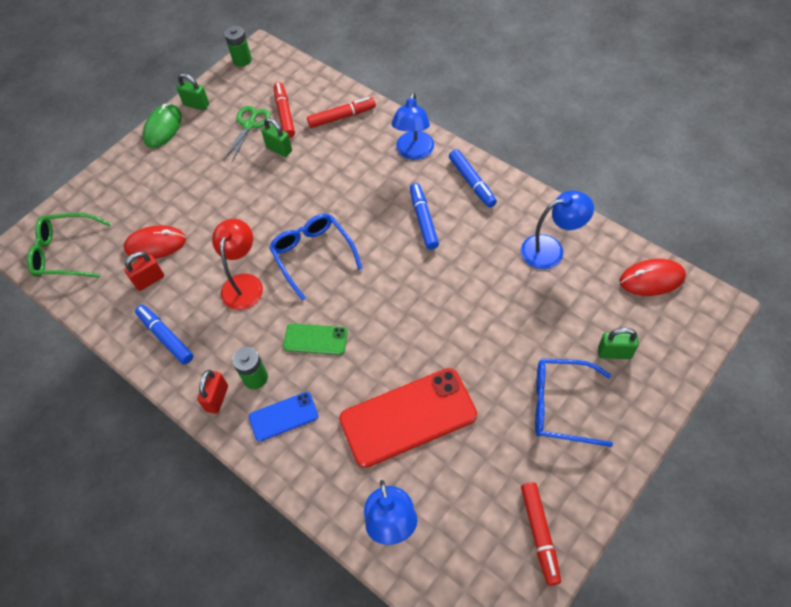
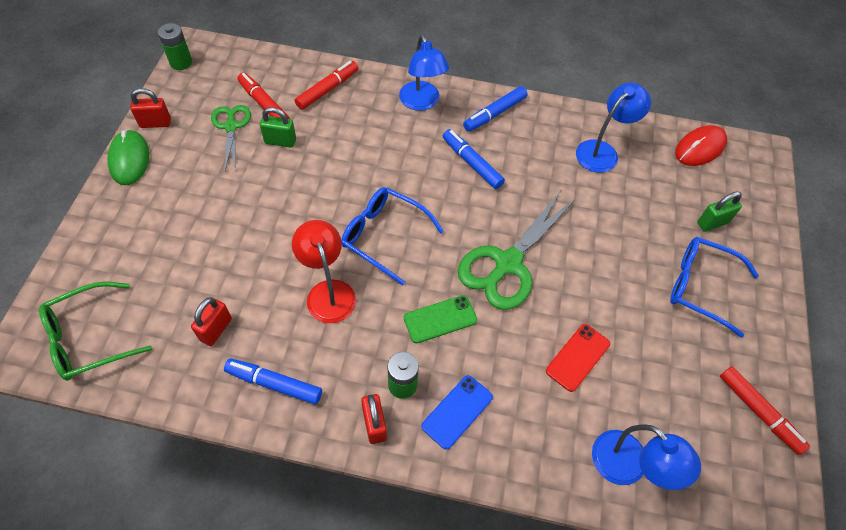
camera: 35 degrees left, 0 degrees up
(155, 244) = (199, 288): red mouse -> none
(196, 105) = (155, 123): green padlock -> red padlock
(399, 316) = (507, 263): none -> green scissors
(408, 417) = (577, 357): red phone -> red phone, size x0.51
(472, 182) = (494, 113): blue marker -> blue marker turned 105 degrees clockwise
(562, 405) = (701, 287): blue glasses -> blue glasses turned 45 degrees clockwise

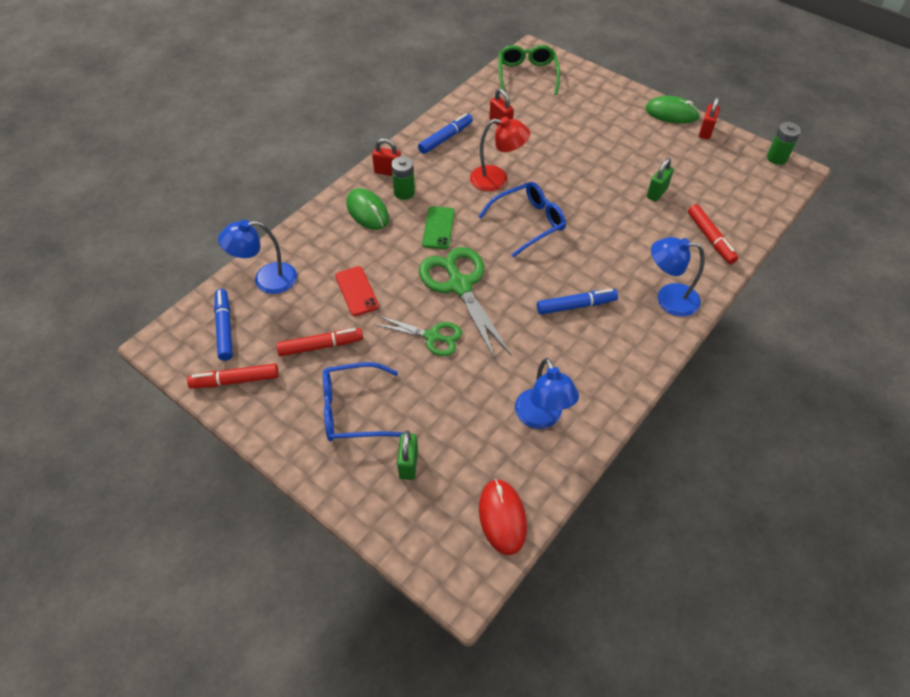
camera: 120 degrees right, 5 degrees down
(231, 127) = (685, 169): green scissors -> green scissors (432, 337)
(264, 104) = (705, 194): red marker -> red marker (321, 346)
(457, 411) = (367, 211): blue phone -> green mouse
(494, 113) = (631, 349): blue marker -> blue marker (225, 328)
(701, 287) = (354, 410): blue glasses -> blue glasses turned 150 degrees counterclockwise

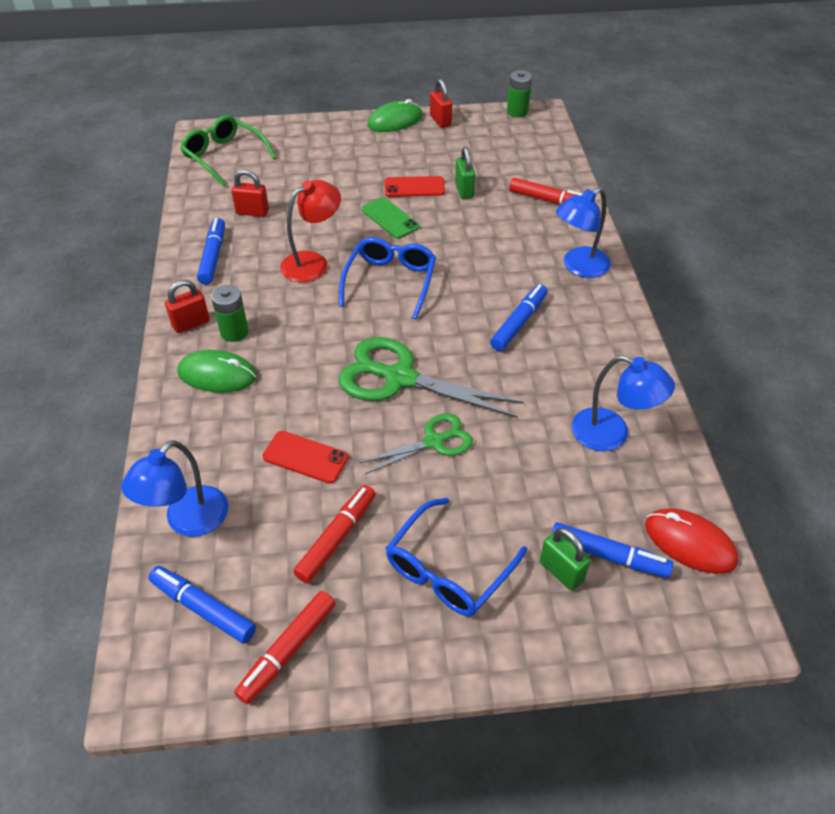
camera: 45 degrees left, 5 degrees down
(438, 228) = (312, 341): green phone -> green phone (390, 218)
(445, 480) = (608, 556): none -> blue marker
(624, 169) = (414, 187): none -> red phone

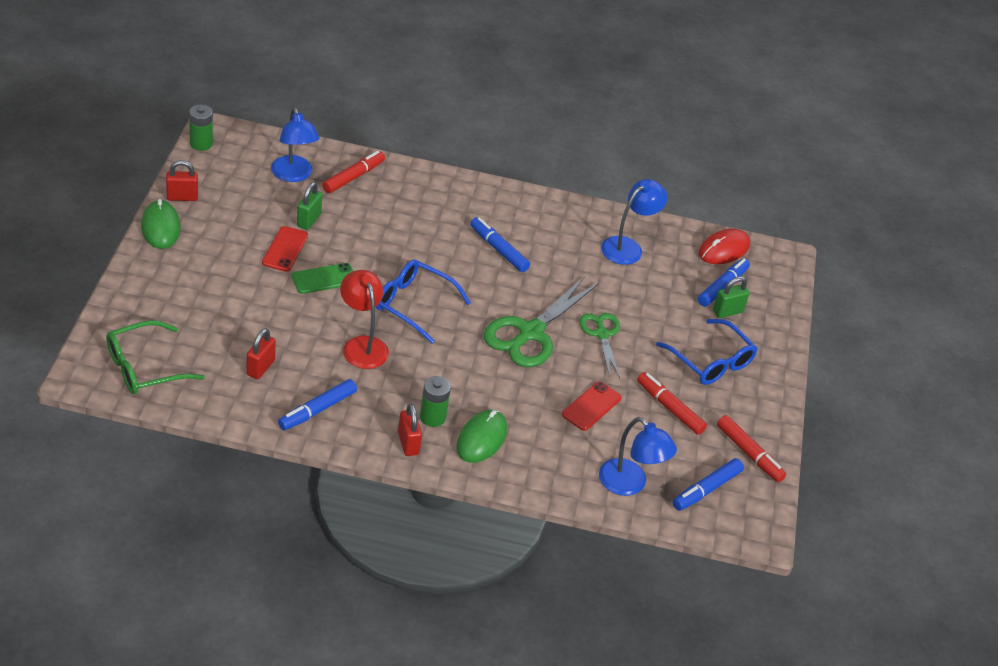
camera: 80 degrees left, 5 degrees down
(213, 256) = (317, 410): blue marker -> blue marker turned 60 degrees counterclockwise
(464, 190) = (309, 220): green padlock -> green padlock turned 75 degrees counterclockwise
(578, 267) = (449, 194): blue lamp -> blue lamp (294, 175)

